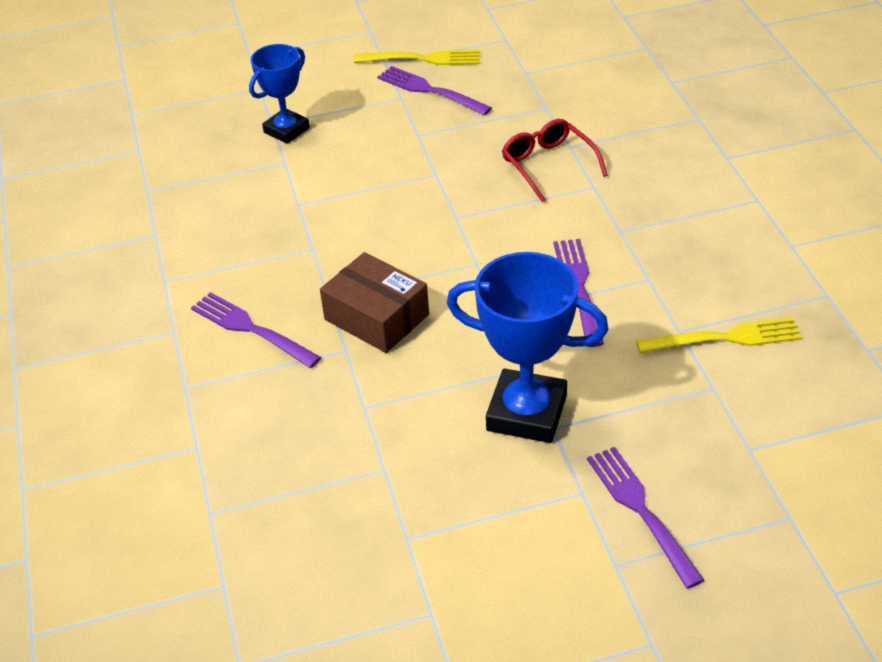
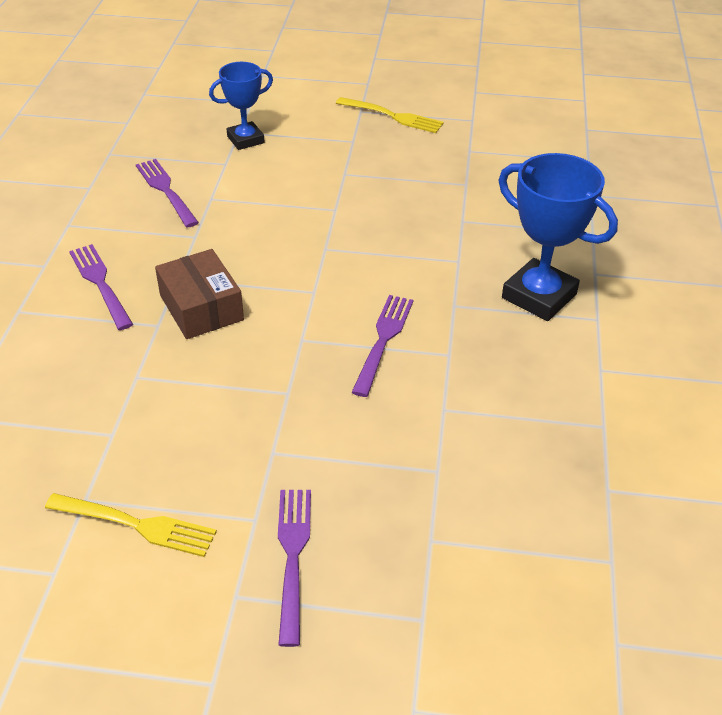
camera: 20 degrees right, 0 degrees up
(430, 90) = (380, 142): purple fork -> purple fork (166, 190)
(526, 413) = (260, 431): blue trophy -> blue trophy (539, 296)
(548, 165) = (432, 231): red glasses -> none
(725, 338) = (480, 430): yellow fork -> yellow fork (136, 525)

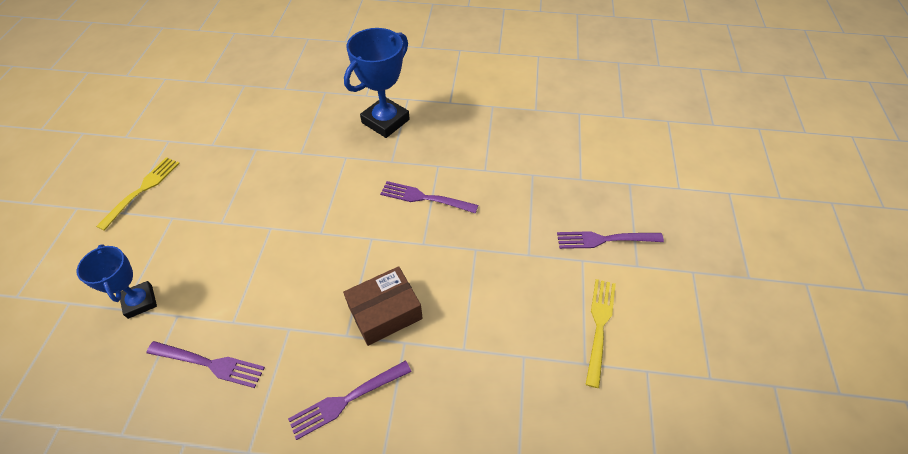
camera: 90 degrees left, 10 degrees up
(166, 190) = (209, 364): purple fork -> purple fork turned 135 degrees counterclockwise

